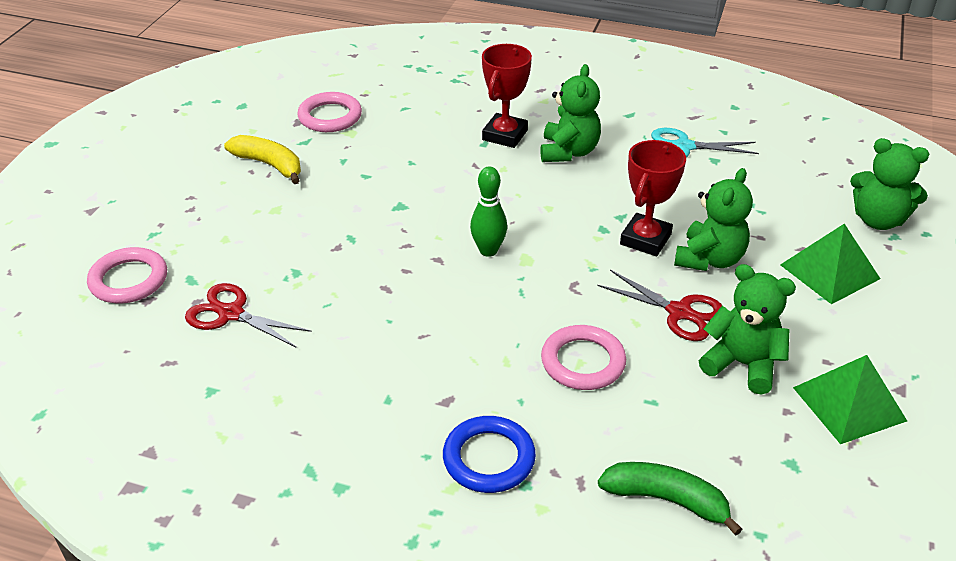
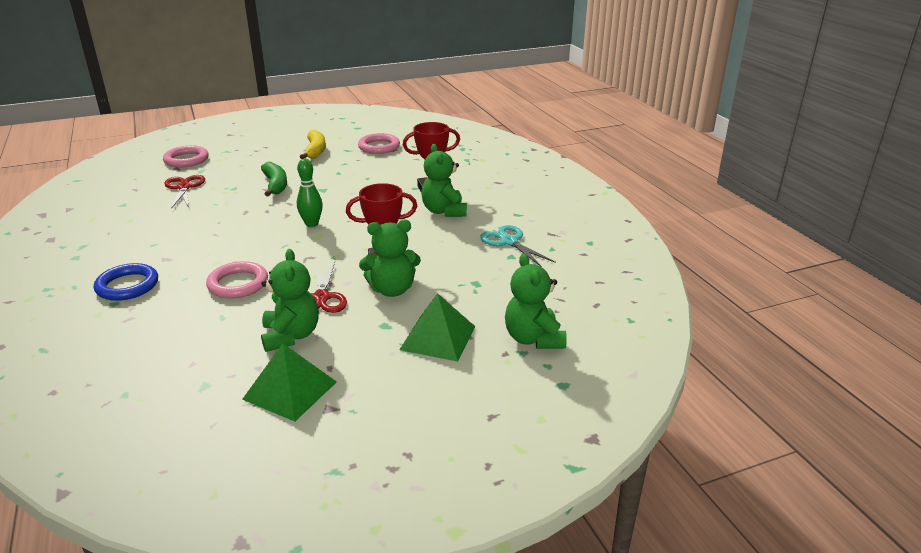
camera: 50 degrees right, 10 degrees down
(568, 152) = (444, 211): green teddy bear -> green teddy bear turned 105 degrees clockwise
(666, 500) = (133, 351): green banana -> green banana (275, 185)

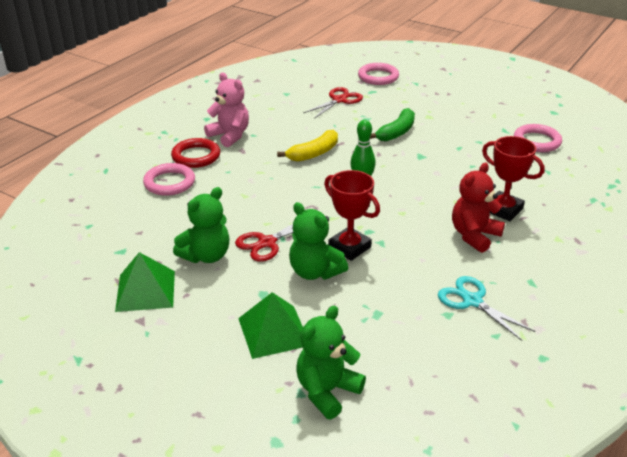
camera: 55 degrees right, 5 degrees up
(127, 286) = (196, 156): blue ring -> red ring
(130, 256) = (229, 136): none -> pink teddy bear
(238, 284) = (244, 196): pink ring -> pink ring (169, 183)
(315, 151) = (478, 117): yellow banana -> yellow banana (313, 153)
(444, 211) = (474, 236): green teddy bear -> red teddy bear
(509, 242) = (472, 301): turquoise scissors -> turquoise scissors turned 60 degrees counterclockwise

